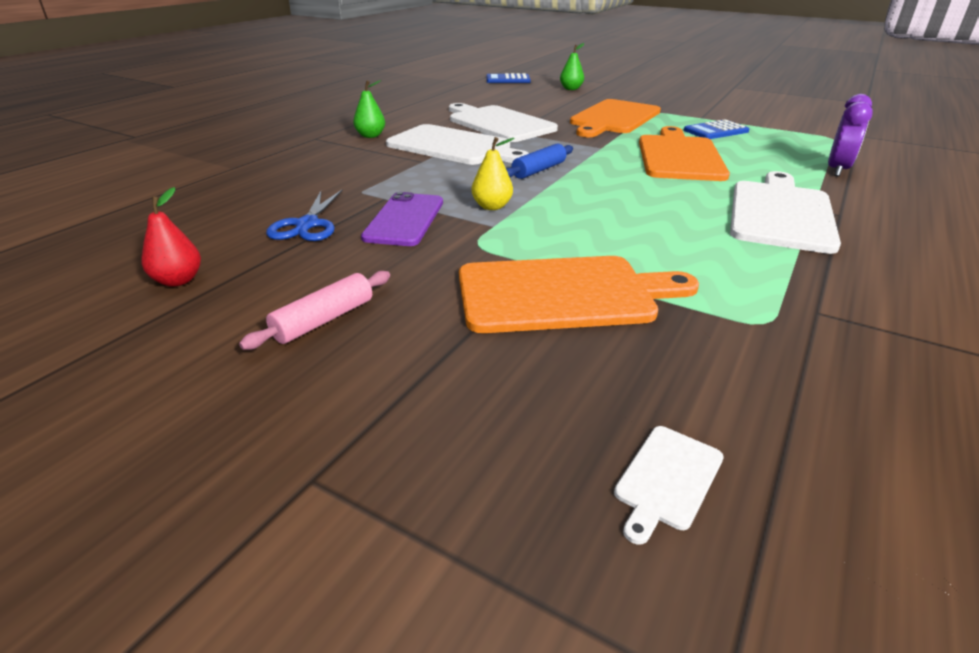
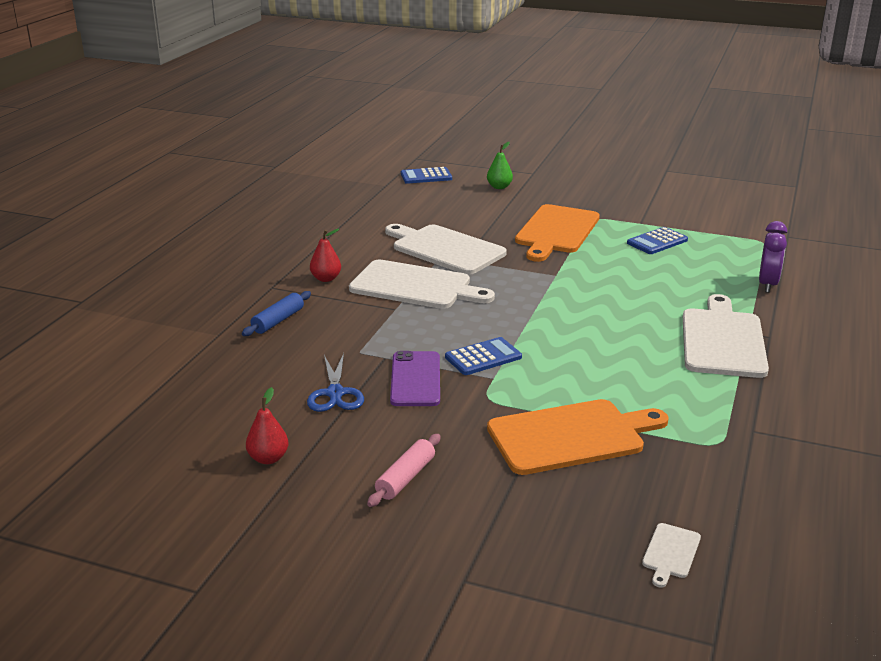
camera: 10 degrees left, 5 degrees down
(370, 136) = (326, 279): green pear -> red pear
(492, 206) = (483, 357): yellow pear -> blue calculator
(538, 170) = (507, 310): blue rolling pin -> blue rolling pin (278, 321)
(679, 156) = (629, 280): orange cutting board -> none

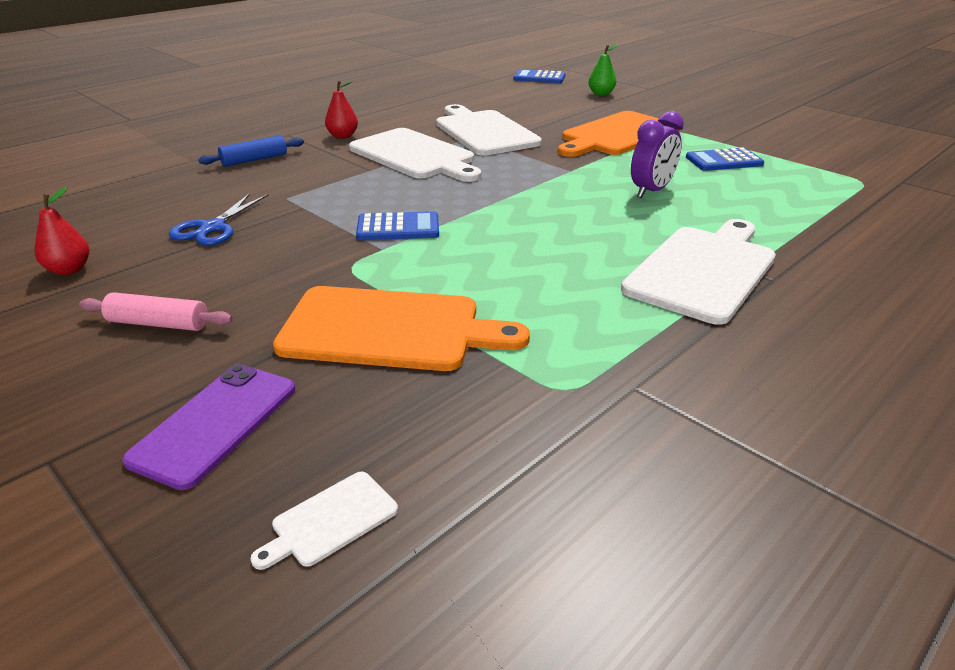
camera: 25 degrees right, 5 degrees up
(406, 478) = (158, 324): pink rolling pin -> pink rolling pin turned 45 degrees clockwise
(415, 379) = (304, 232): purple phone -> purple phone (215, 423)
(767, 284) = (827, 224): purple clock -> purple clock (651, 191)

